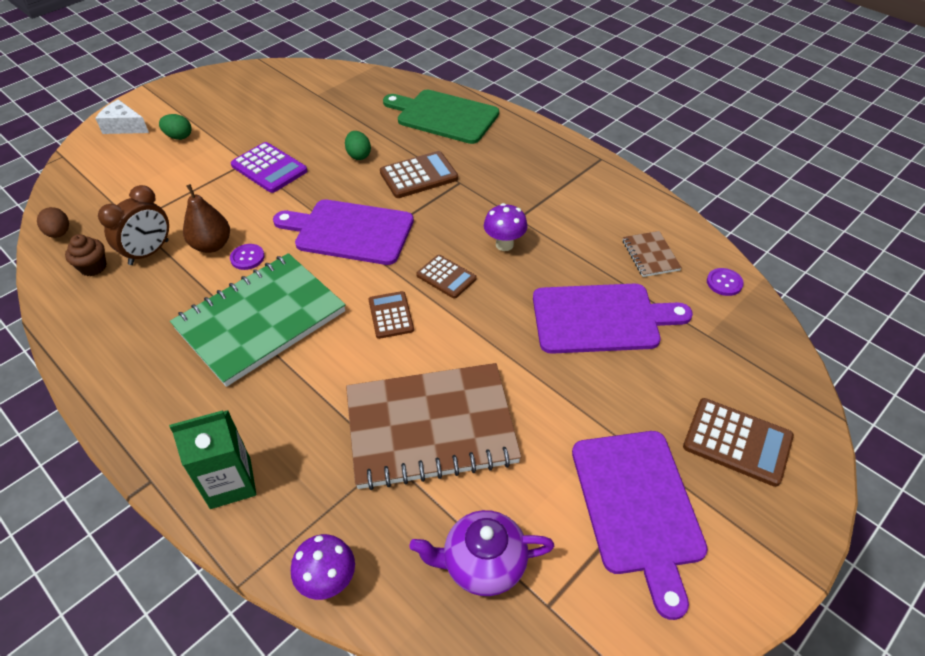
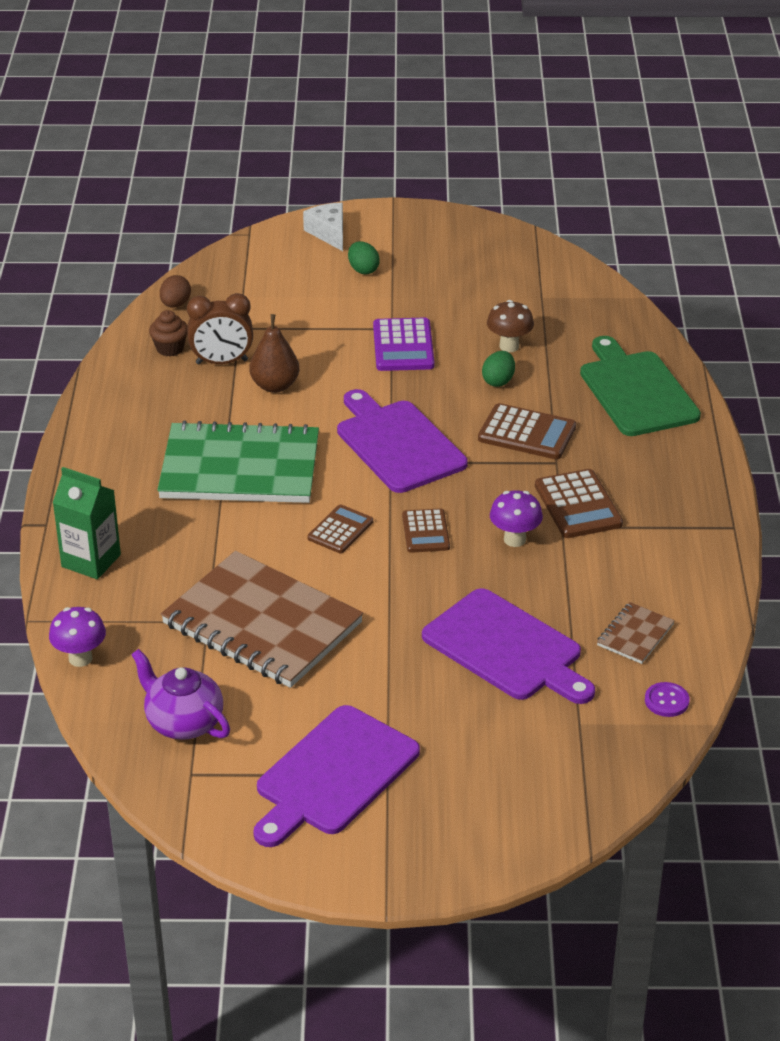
camera: 45 degrees right, 10 degrees down
(247, 258) = (289, 413): purple button -> none
(337, 132) = (509, 346): none -> brown mushroom
(737, 442) = (474, 800): brown calculator -> brown calculator (578, 505)

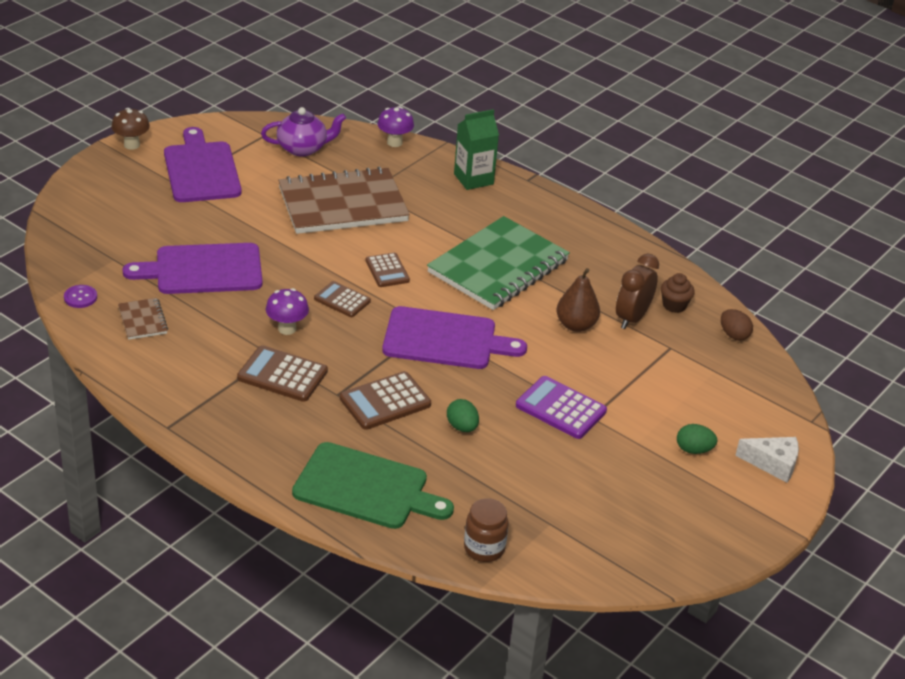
camera: 125 degrees right, 0 degrees up
(509, 346) = (500, 460): brown mushroom -> brown mushroom (131, 145)
(611, 312) = (484, 548): none -> brown jar

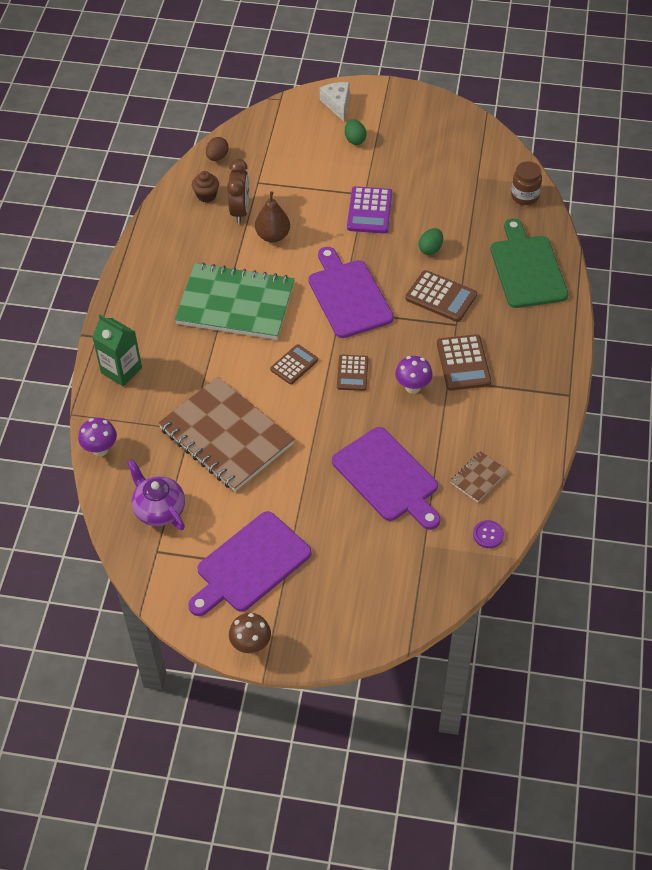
camera: 115 degrees left, 15 degrees up
(632, 318) = (240, 211): brown clock -> brown clock turned 90 degrees counterclockwise

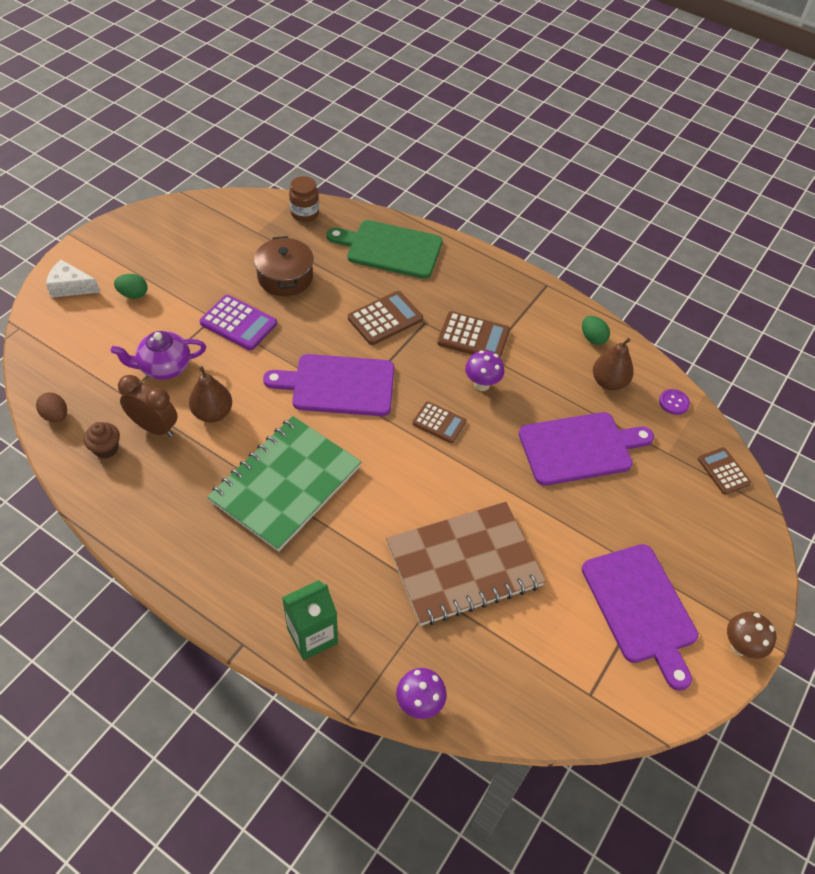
camera: 70 degrees left, 0 degrees up
(159, 510) = (534, 671): purple teapot -> purple teapot (164, 367)
(294, 365) = (401, 466): brown calculator -> brown calculator (723, 471)
(430, 249) = (321, 301): green egg -> green egg (592, 338)
(439, 216) = (285, 277): none -> brown pot
(478, 477) = (608, 382): brown notebook -> brown pear

